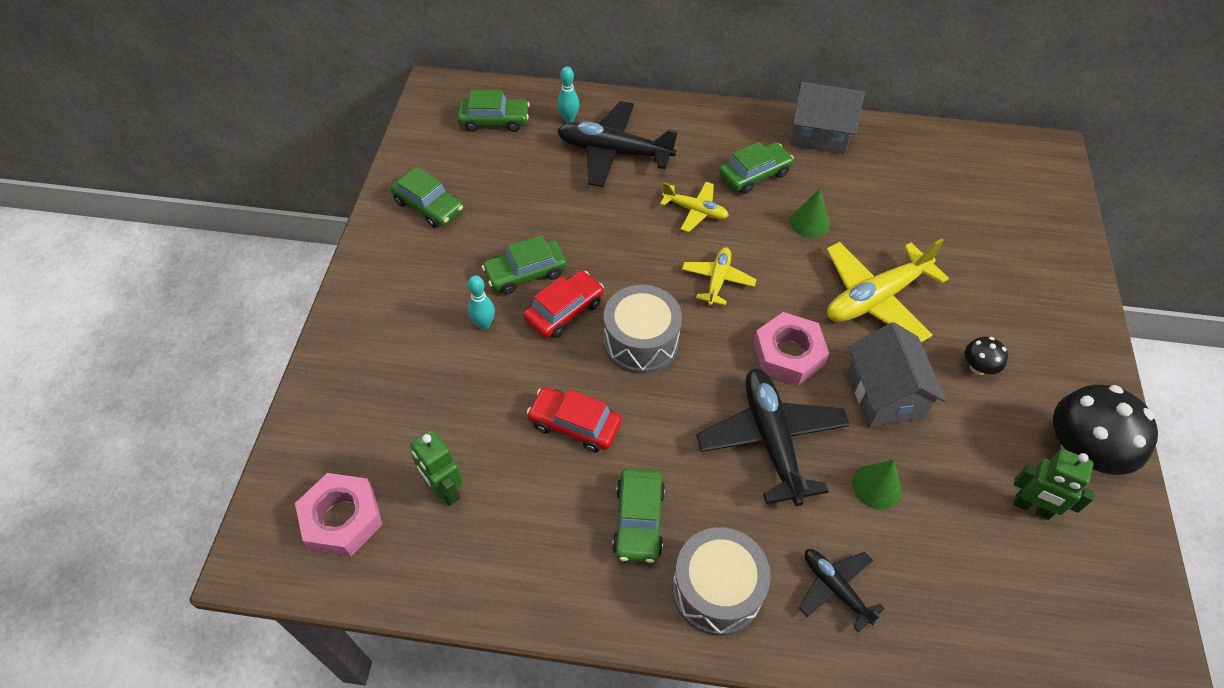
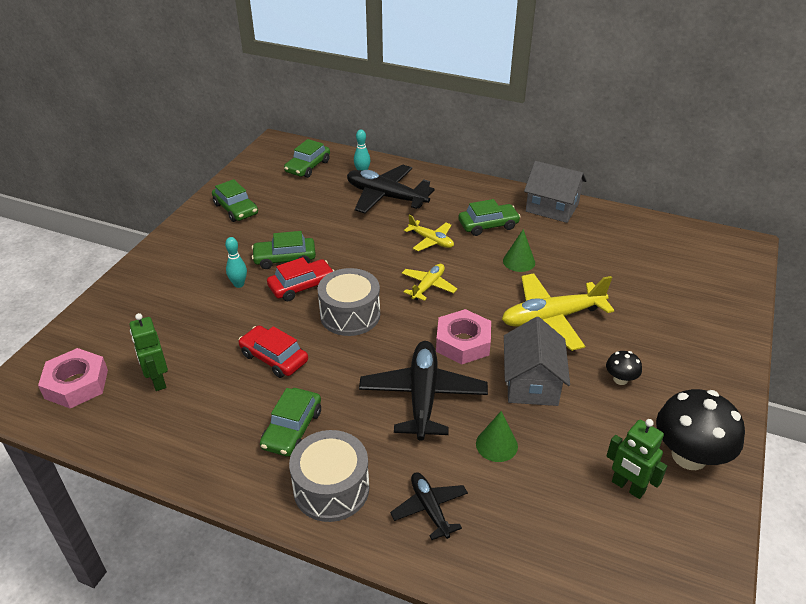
camera: 15 degrees right, 15 degrees down
(494, 120) = (308, 166): green car -> green car turned 105 degrees clockwise

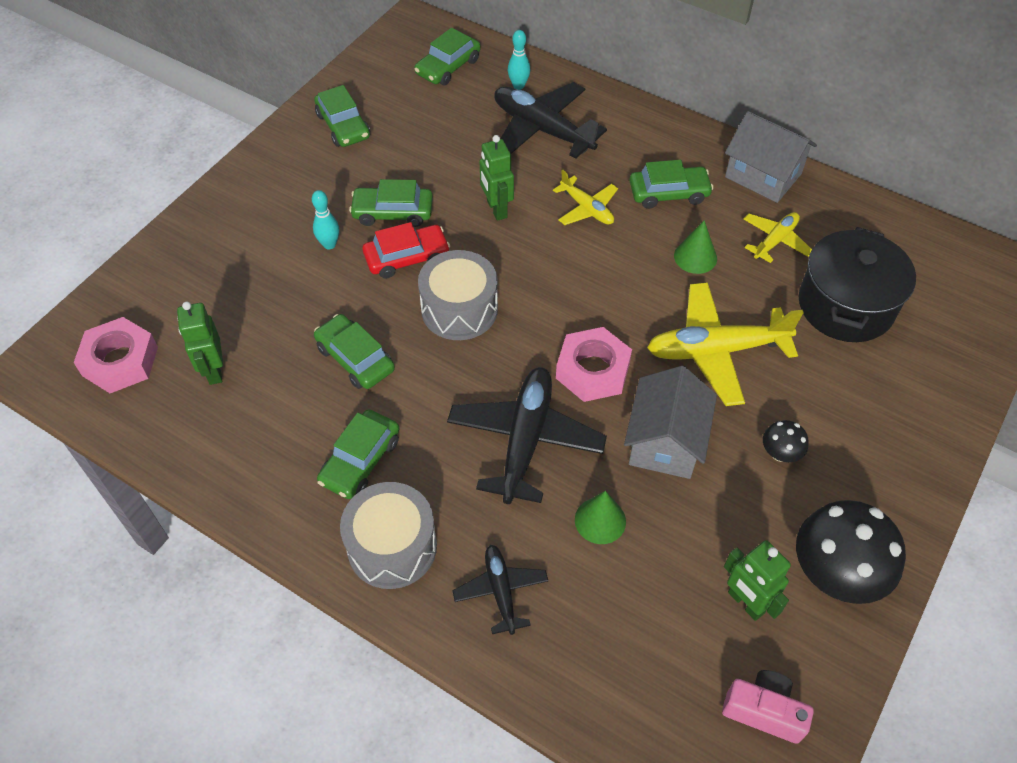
camera: 10 degrees right, 15 degrees up
(274, 358) = (355, 358): red car -> green car
(363, 248) = (496, 209): none -> green robot
(428, 286) = (567, 279): yellow plane -> yellow plane (775, 241)
(636, 279) = (845, 305): none -> black pot
(667, 565) = (763, 711): none -> pink camera

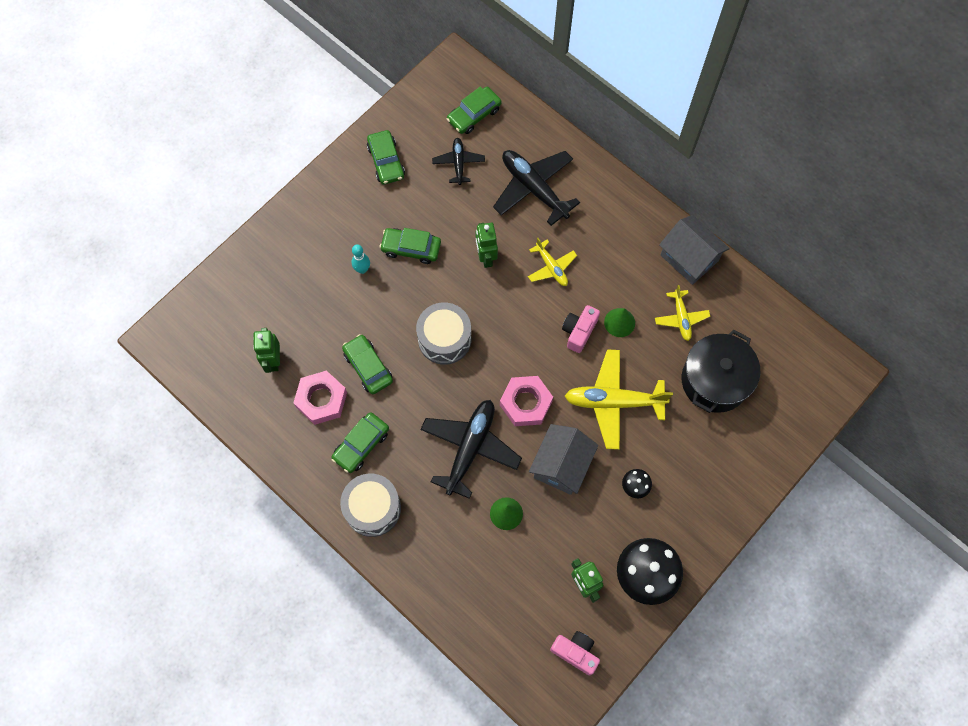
camera: 10 degrees right, 15 degrees up
(120, 361) = (212, 343): pink nut -> pink nut (321, 400)
(407, 257) = (415, 289): red car -> none
(501, 591) = (434, 550): black plane -> black plane (458, 163)
(518, 86) = (524, 142): turquoise bowling pin -> none
(643, 275) = (579, 331): none -> pink camera
(668, 193) = (614, 263): green car -> none
(775, 241) = (681, 318): yellow plane -> yellow plane turned 120 degrees clockwise

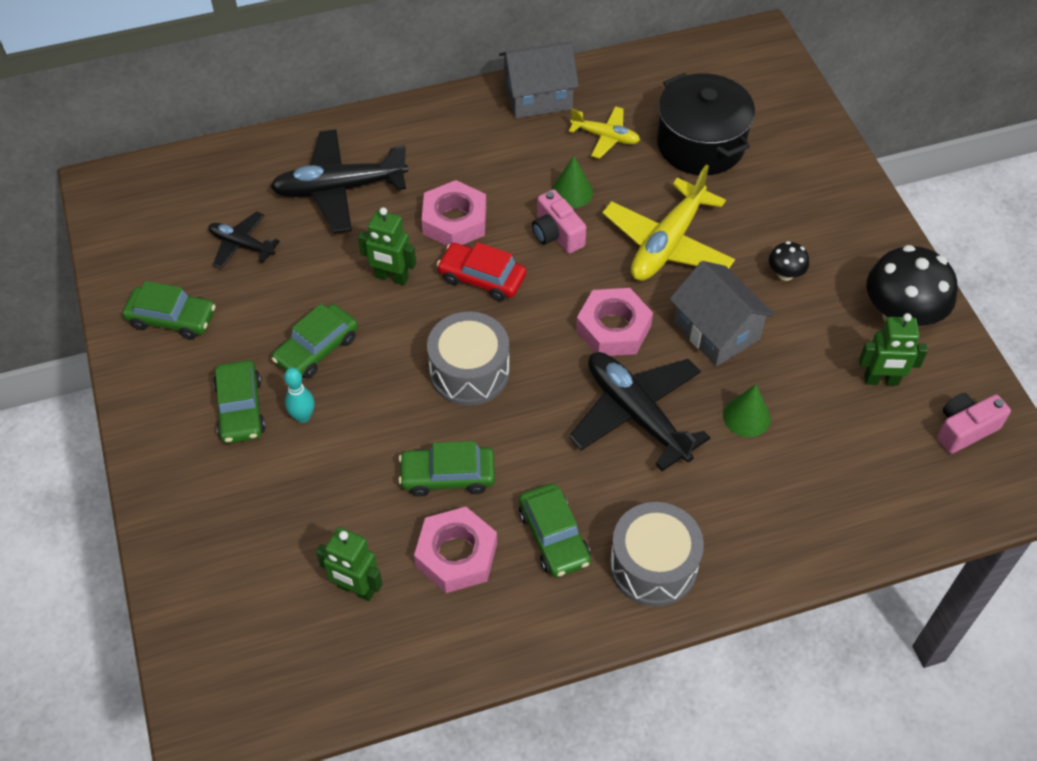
camera: 60 degrees left, 15 degrees down
(474, 115) = (190, 199): green car -> green car (240, 409)
(517, 307) = (482, 278): none -> red car
(551, 267) = (454, 221): yellow plane -> pink nut

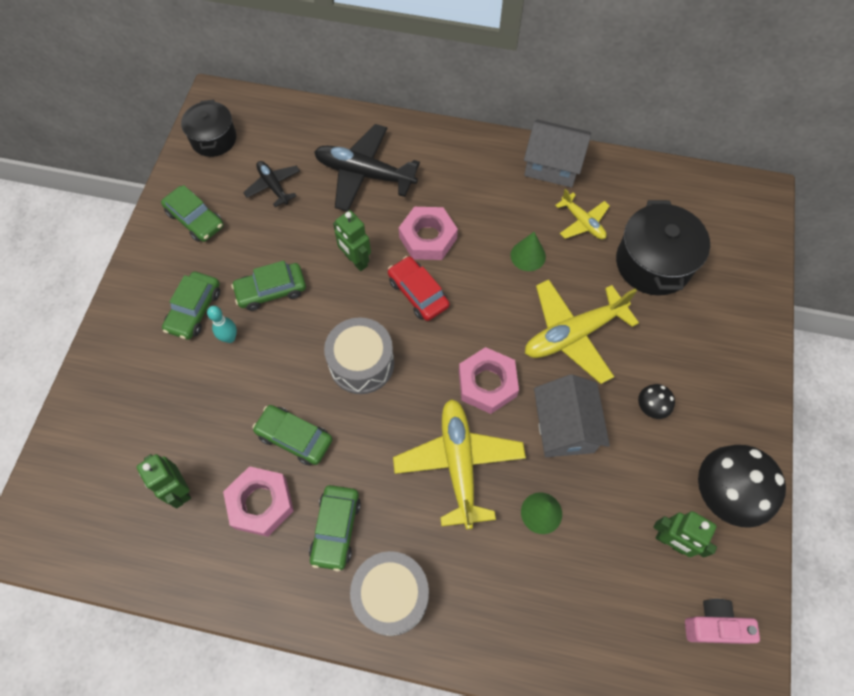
camera: 30 degrees right, 10 degrees up
(132, 227) = (213, 139): none -> black pot
(556, 234) = (494, 284): pink camera -> none
(636, 414) = (459, 464): black plane -> yellow plane

